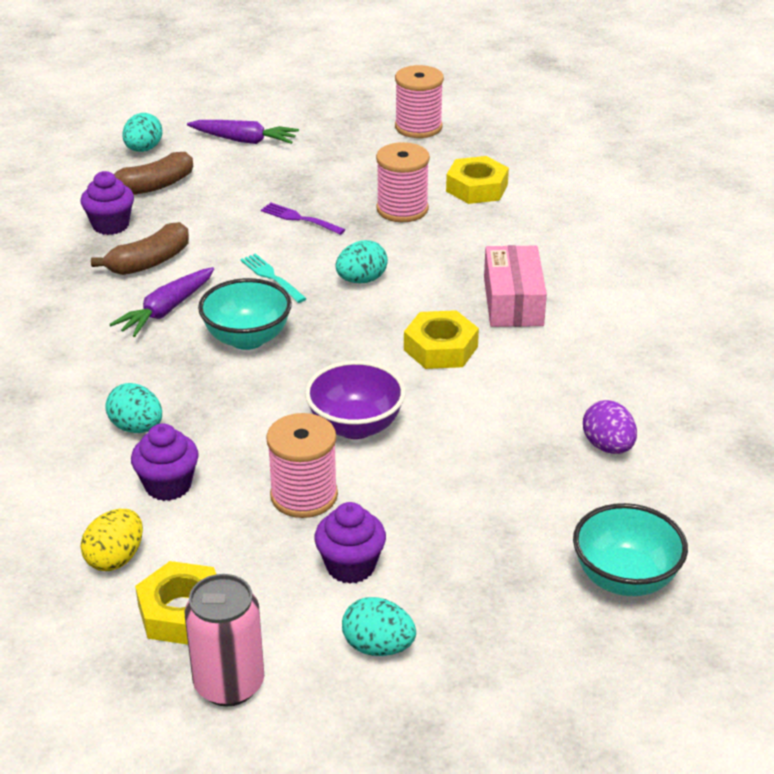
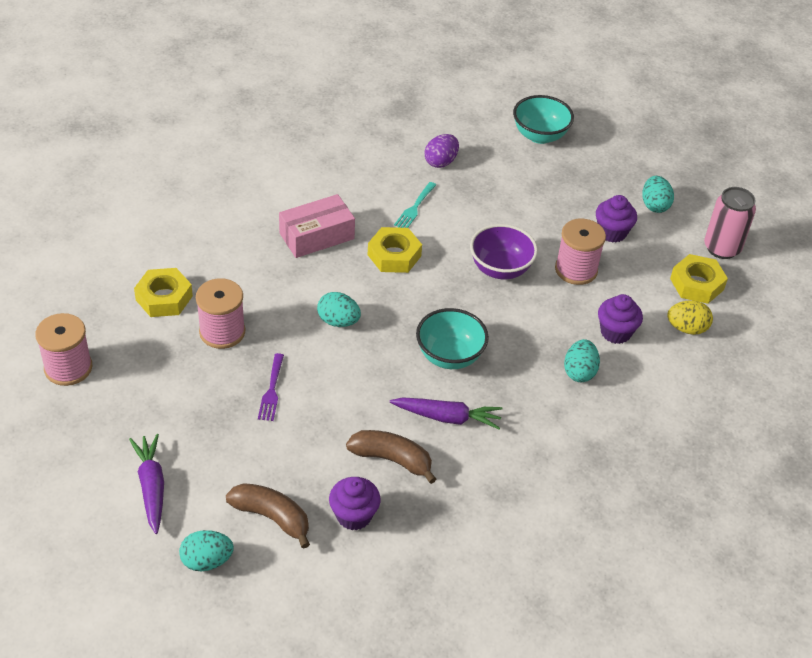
camera: 120 degrees left, 10 degrees up
(271, 277) = (365, 374): turquoise fork -> turquoise fork (414, 208)

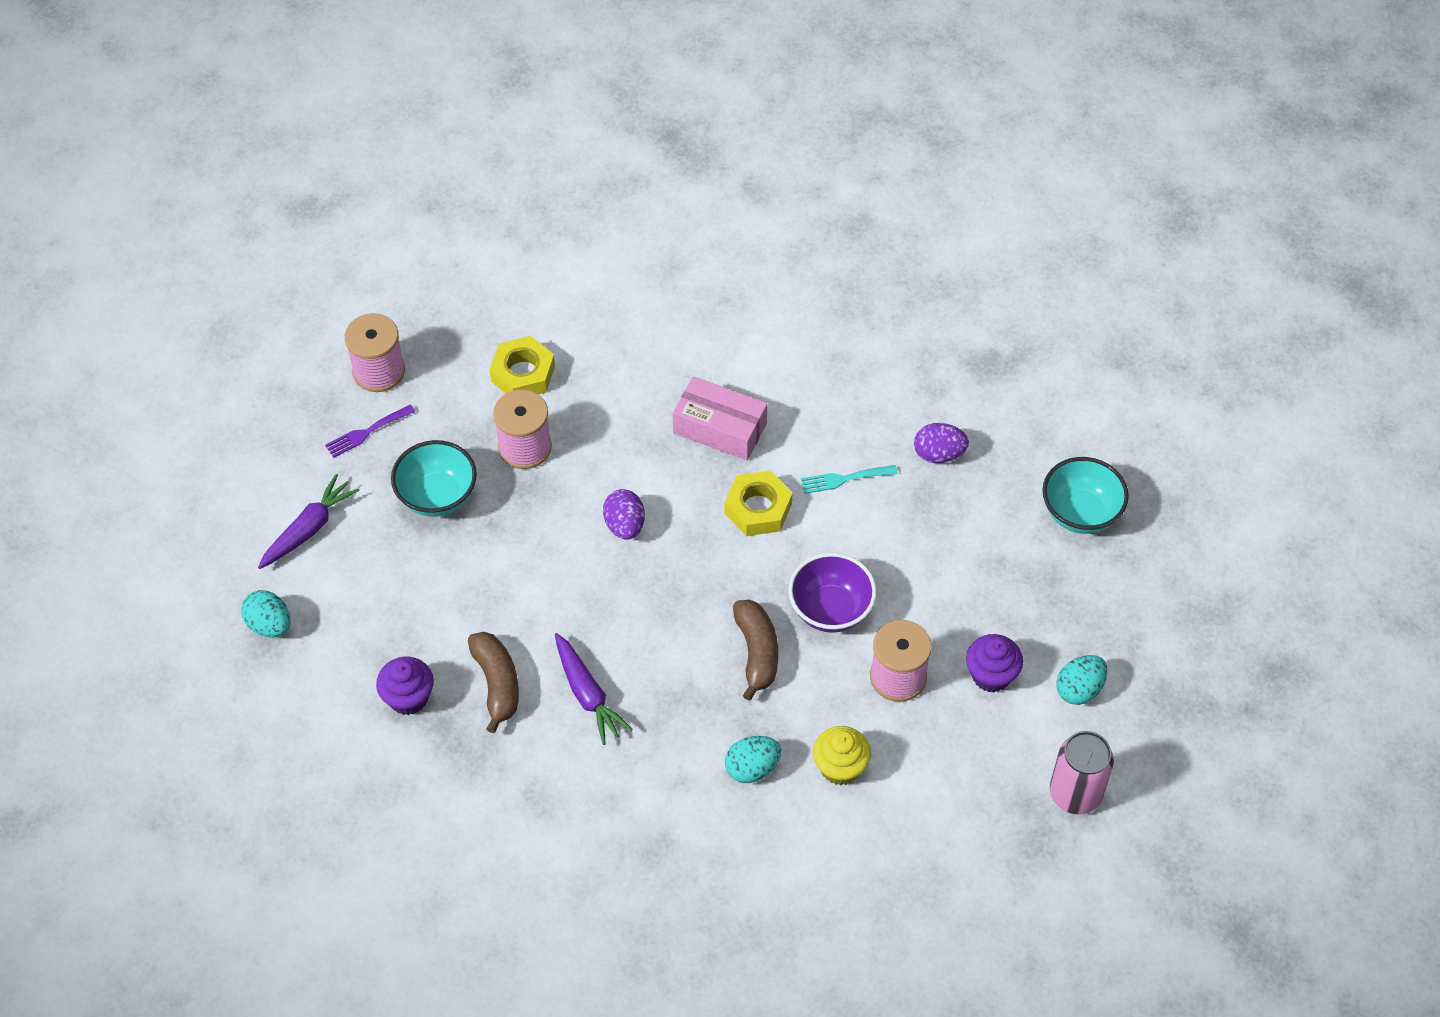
camera: 55 degrees right, 10 degrees up
(271, 390) = (492, 535): purple fork -> purple fork (367, 432)
(272, 517) = (353, 638): brown banana -> brown banana (757, 652)
(338, 321) = (625, 525): turquoise egg -> purple egg
(449, 356) = (667, 645): turquoise bowl -> turquoise bowl (437, 496)
(615, 332) = (840, 767): purple cupcake -> yellow cupcake
(686, 328) = (910, 829): yellow egg -> none
(696, 284) = (990, 801): yellow nut -> none

